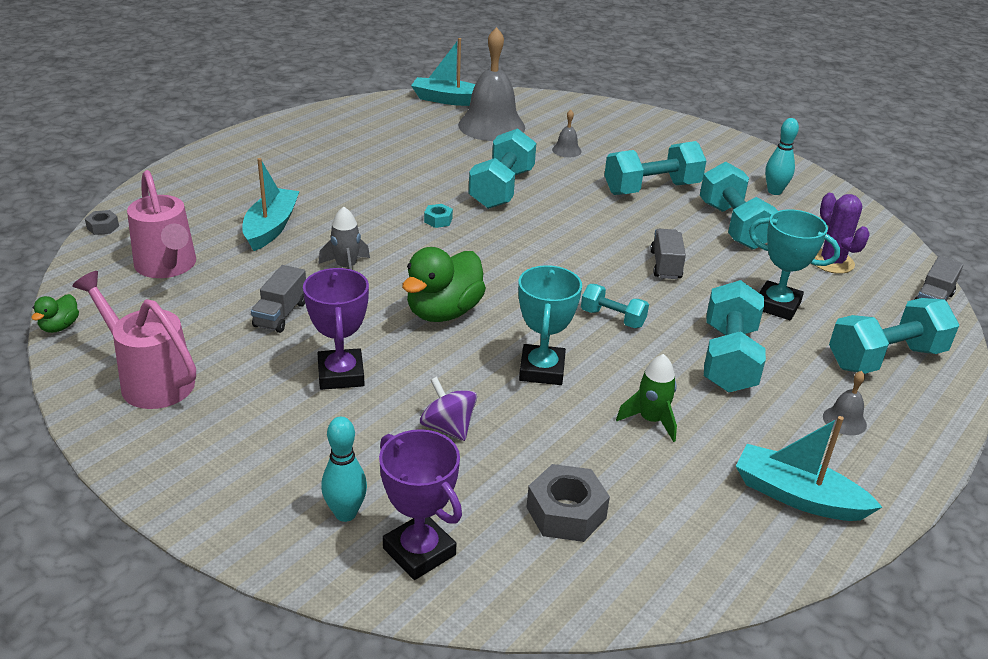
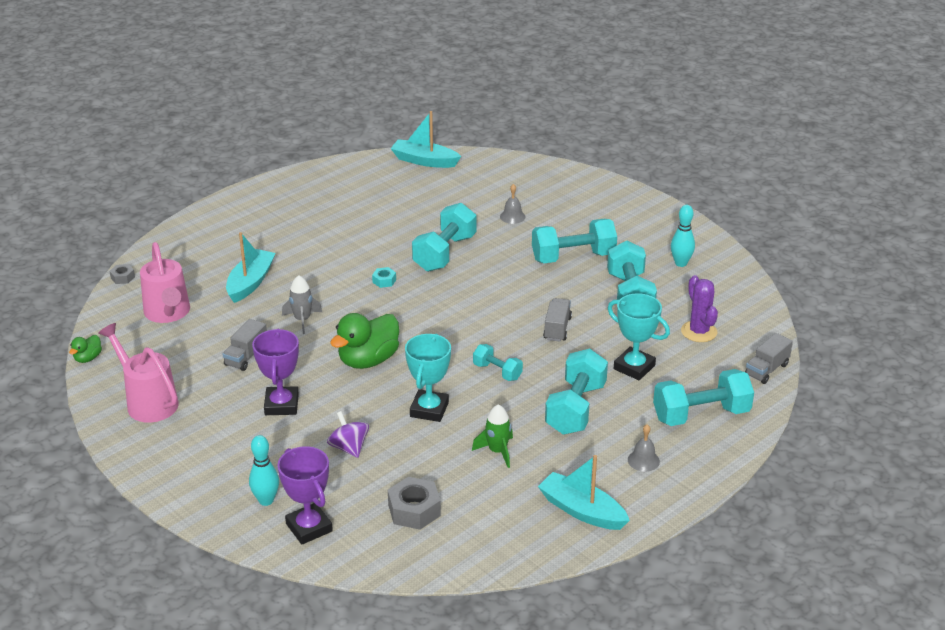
camera: 10 degrees right, 0 degrees up
(491, 126) = (454, 189): grey bell -> none

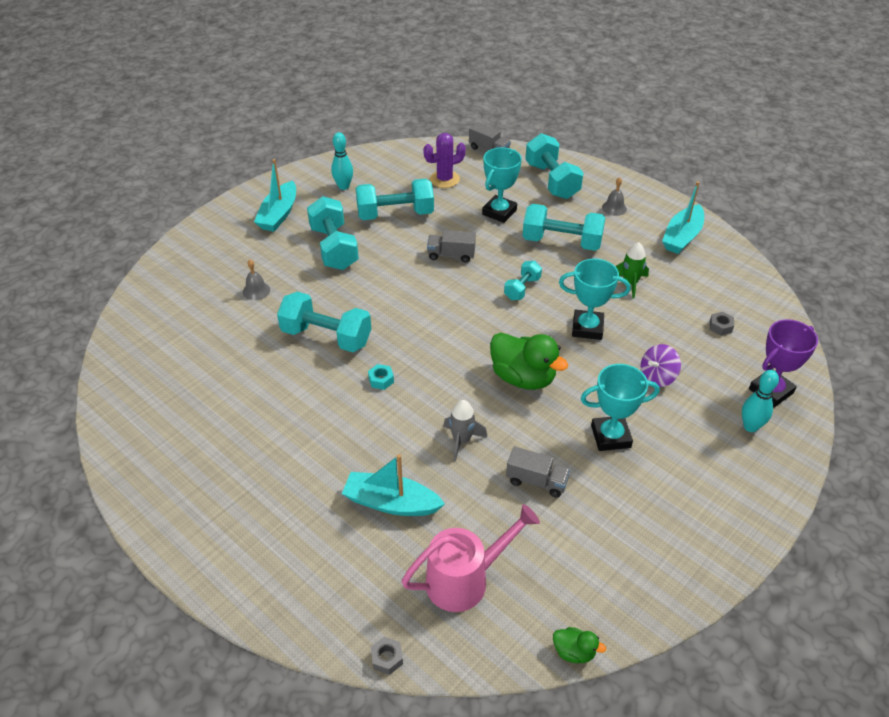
camera: 95 degrees left, 10 degrees up
(147, 401) = (638, 561): pink watering can -> none
(281, 405) = (610, 436): purple trophy -> turquoise trophy
(414, 510) = (720, 326): grey nut -> grey nut, size x0.53
(424, 161) = (121, 369): turquoise boat -> turquoise boat (279, 214)

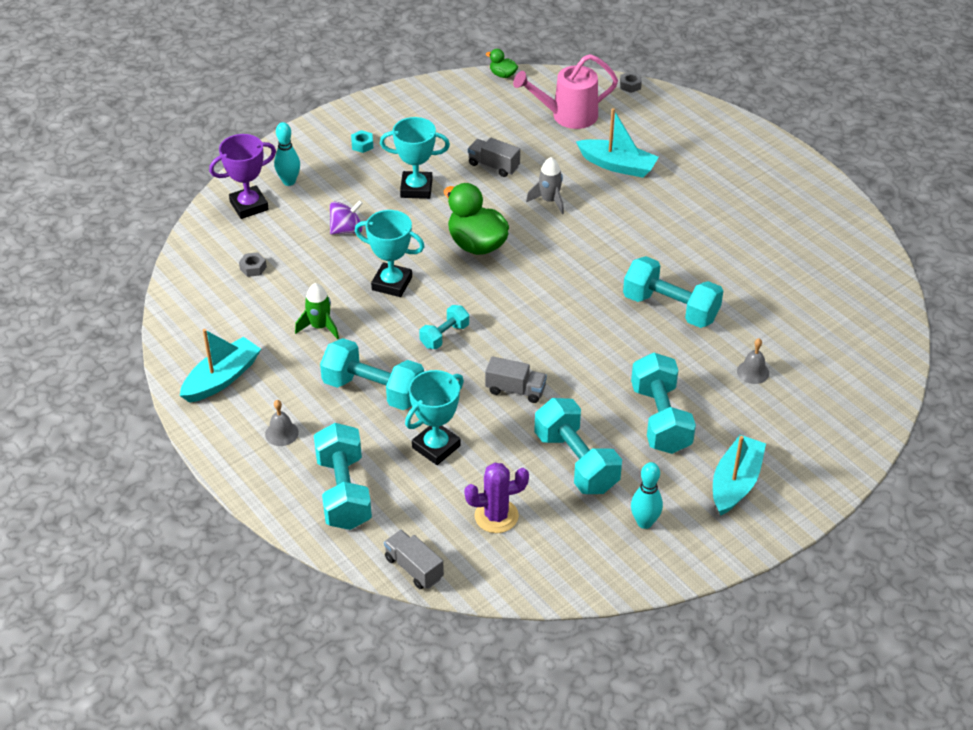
camera: 170 degrees left, 0 degrees up
(381, 380) = (616, 259): turquoise nut -> turquoise nut (362, 145)
(395, 214) = (576, 462): turquoise dumbbell -> turquoise dumbbell turned 60 degrees clockwise

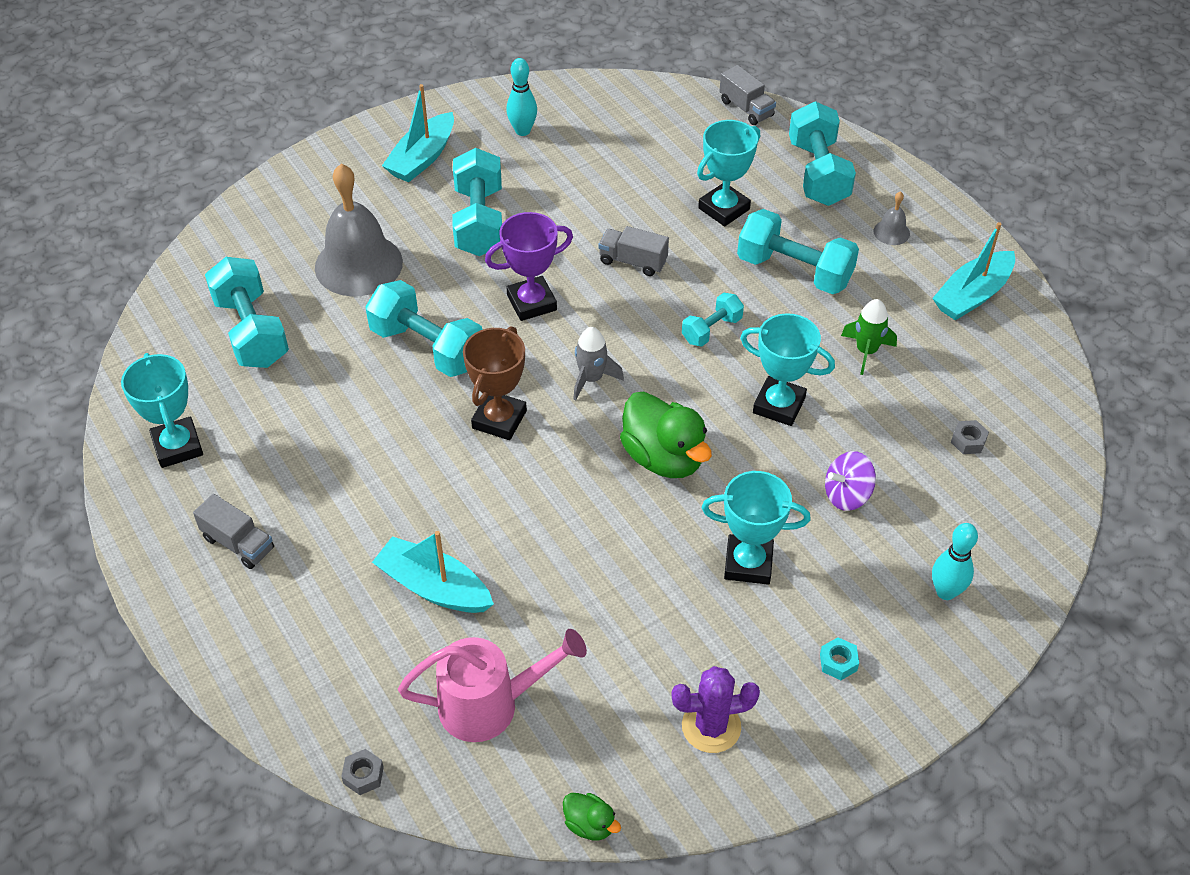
camera: 175 degrees left, 5 degrees up
(249, 206) = (997, 548): purple trophy -> purple trophy (531, 303)
(493, 166) = (627, 601): grey truck -> grey truck (238, 543)
(496, 516) = (665, 144): purple cactus -> purple cactus (711, 726)
(549, 201) = (551, 526): grey rocket -> grey rocket (591, 379)
(576, 462) = (578, 186): turquoise dumbbell -> turquoise dumbbell (251, 331)
(600, 261) = (499, 419): none -> brown trophy
(753, 372) = (358, 264): grey bell -> grey bell, size x2.37
(825, 231) = (177, 446): none -> turquoise trophy

